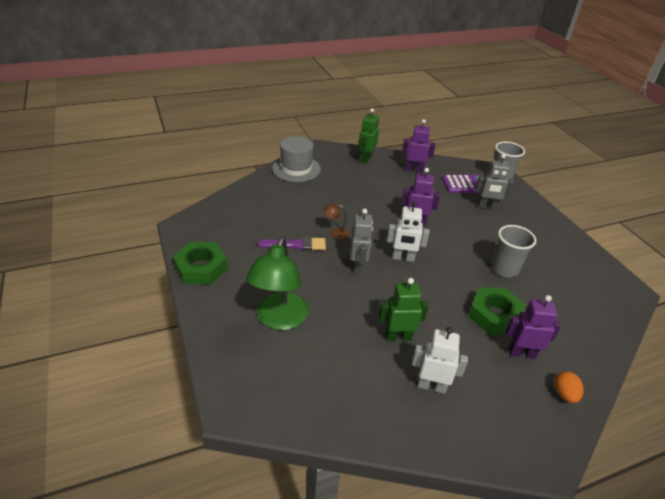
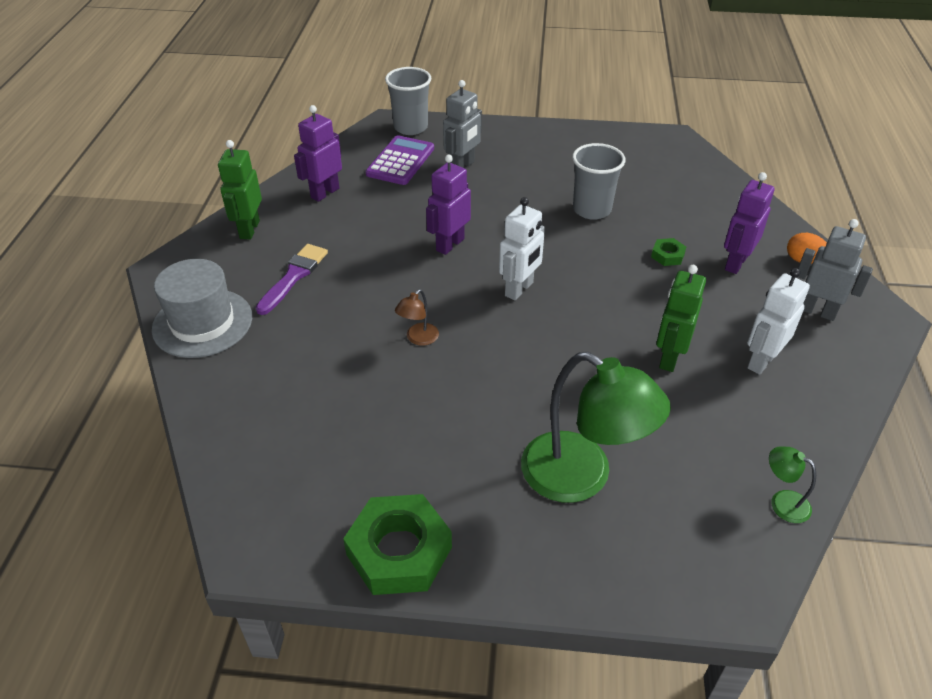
camera: 60 degrees left, 5 degrees up
(296, 245) = (417, 397): purple brush -> purple brush (294, 276)
(312, 418) = (782, 502): none -> green lamp
(358, 266) = (510, 343): grey robot -> grey robot (817, 311)
(366, 159) = (249, 229): green robot -> green robot turned 45 degrees clockwise
(495, 315) = (667, 255): green nut -> green nut, size x0.46

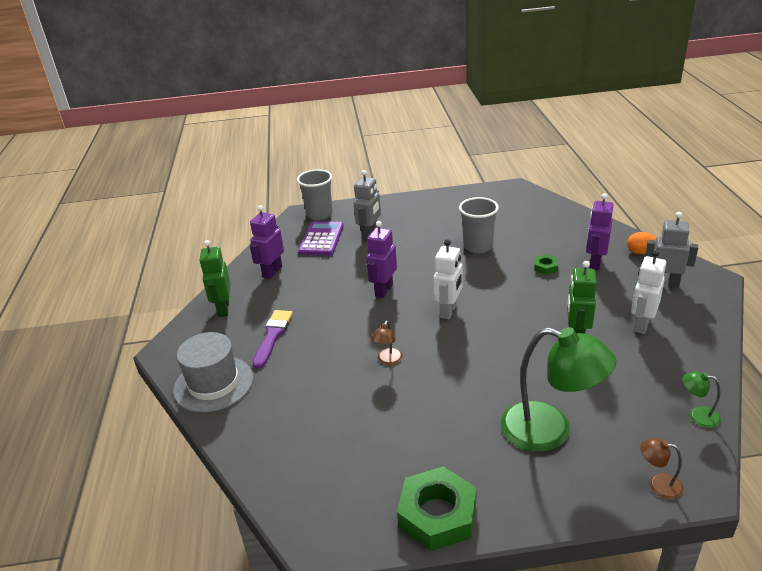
camera: 10 degrees left, 10 degrees down
(690, 581) = (658, 484): none -> brown lamp

